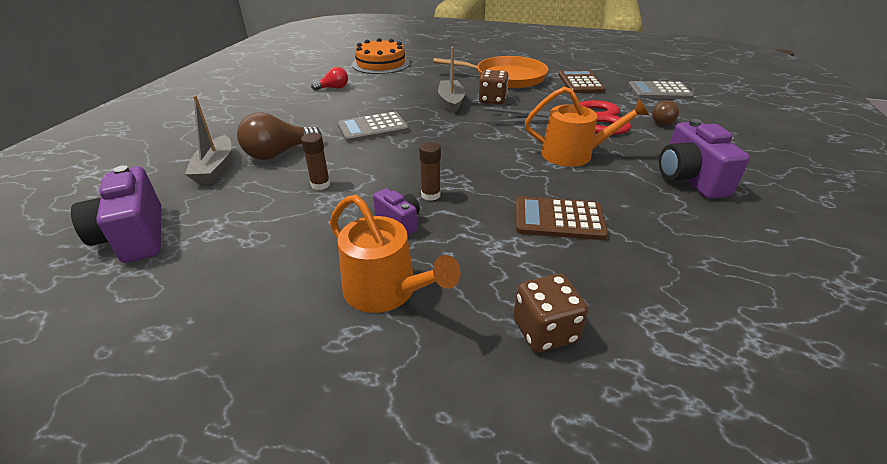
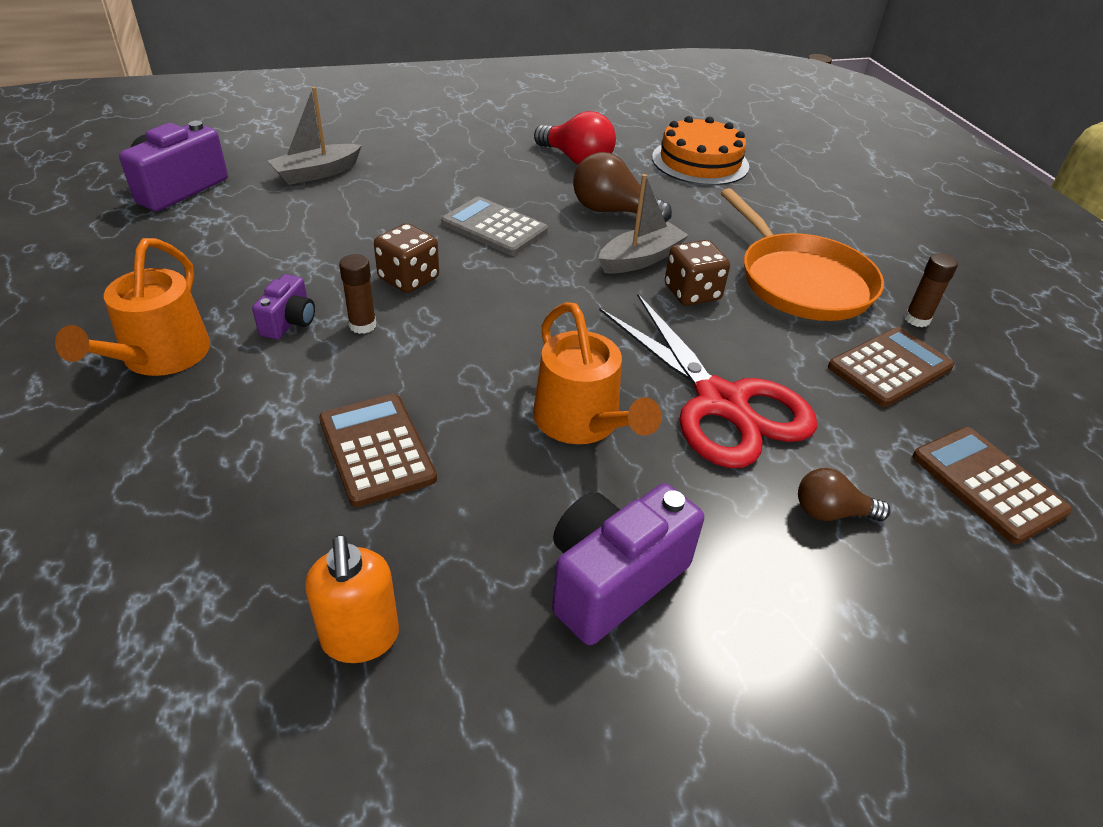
camera: 55 degrees right, 5 degrees up
(279, 153) = (376, 193): brown light bulb -> brown light bulb (612, 211)
(320, 185) = (330, 244): brown glue stick -> brown glue stick (917, 319)
(333, 88) = (576, 160): red light bulb -> red light bulb, size x1.66
(545, 330) = (137, 490): brown dice -> brown dice (409, 279)
(659, 91) = (987, 484): grey calculator -> brown calculator
(713, 261) = (360, 638): none -> orange soap dispenser

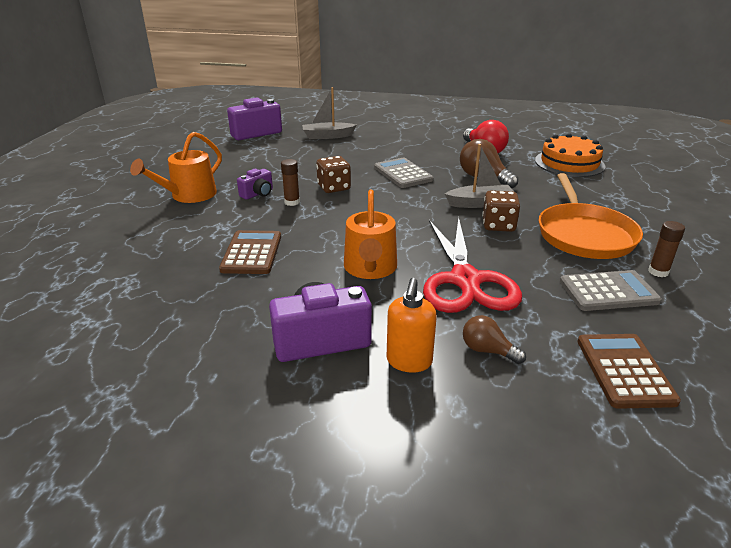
camera: 30 degrees right, 10 degrees down
(360, 638) = (176, 323): orange soap dispenser -> orange soap dispenser (409, 361)
(890, 367) = (608, 292): brown calculator -> grey calculator

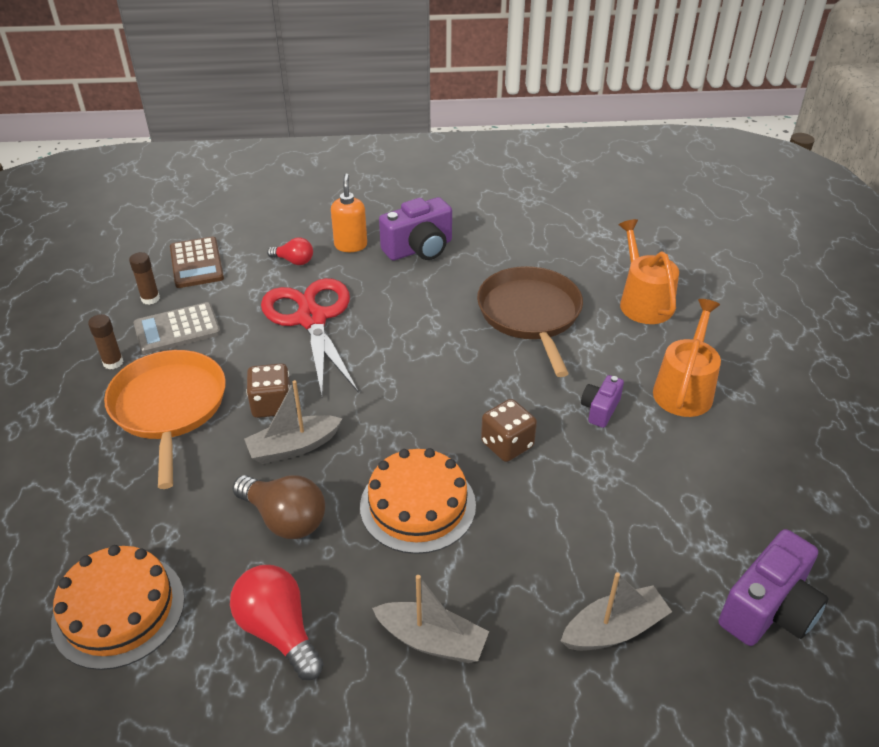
camera: 165 degrees right, 10 degrees up
(252, 253) = (530, 315): brown calculator -> brown pan
(292, 202) = (544, 401): brown glue stick -> brown glue stick (150, 299)
(370, 268) = (405, 317): orange watering can -> orange watering can (643, 302)
(403, 174) = (418, 505): grey calculator -> orange cake
(411, 142) = (432, 640): none -> grey boat
(487, 351) = (294, 261): brown light bulb -> red light bulb

